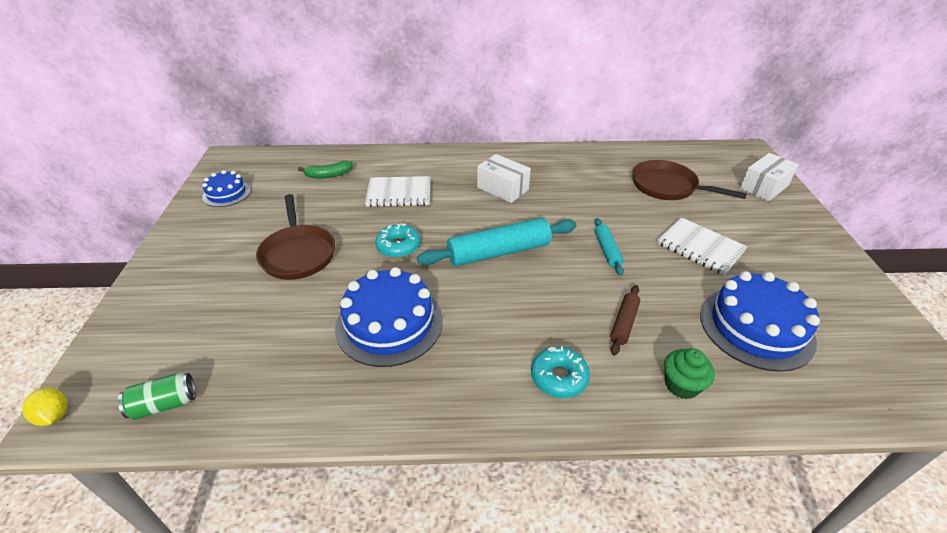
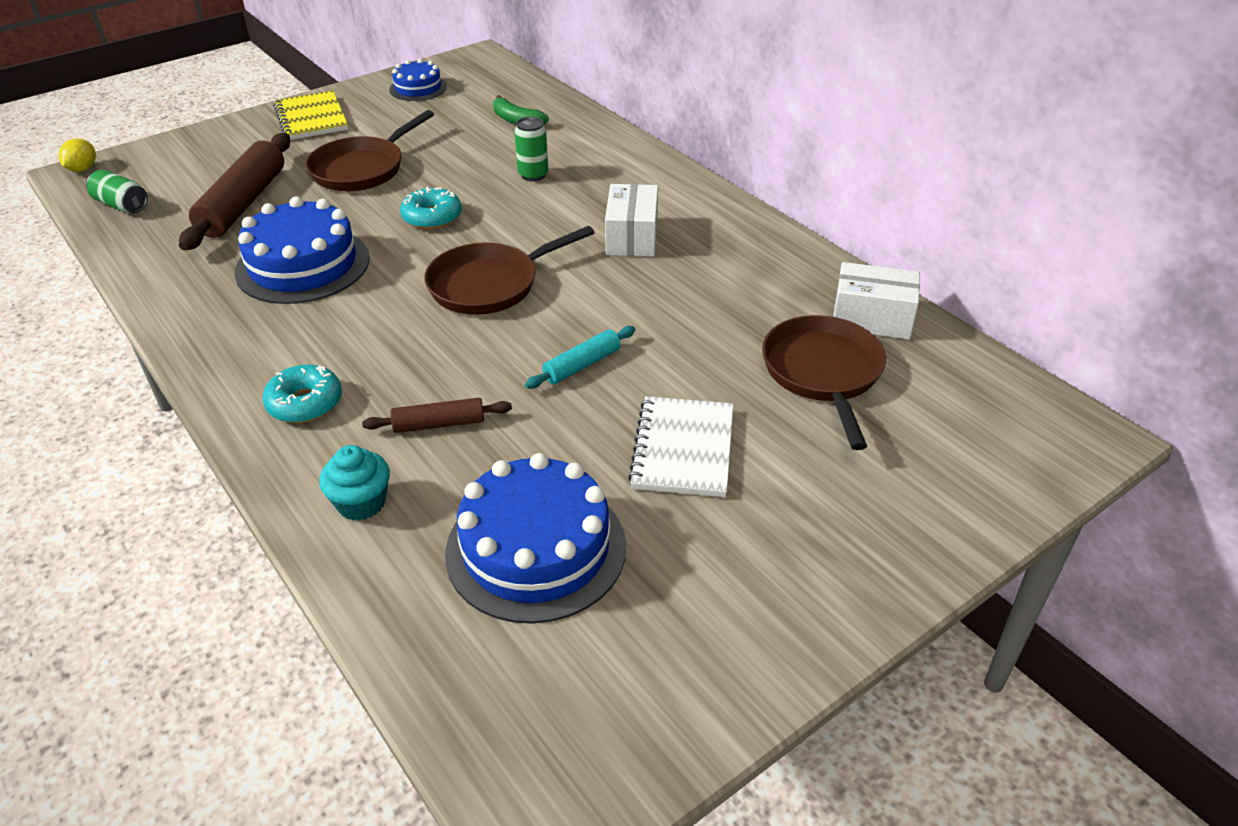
camera: 55 degrees right, 0 degrees up
(190, 252) = (311, 118): none -> yellow notebook
(265, 327) = (243, 203): none -> brown rolling pin
(399, 193) = (533, 175): white notebook -> green can
(499, 252) = (490, 284): turquoise rolling pin -> brown pan
(681, 385) = (361, 503): green cupcake -> turquoise cupcake
(763, 187) = (966, 481): white box -> white box (871, 318)

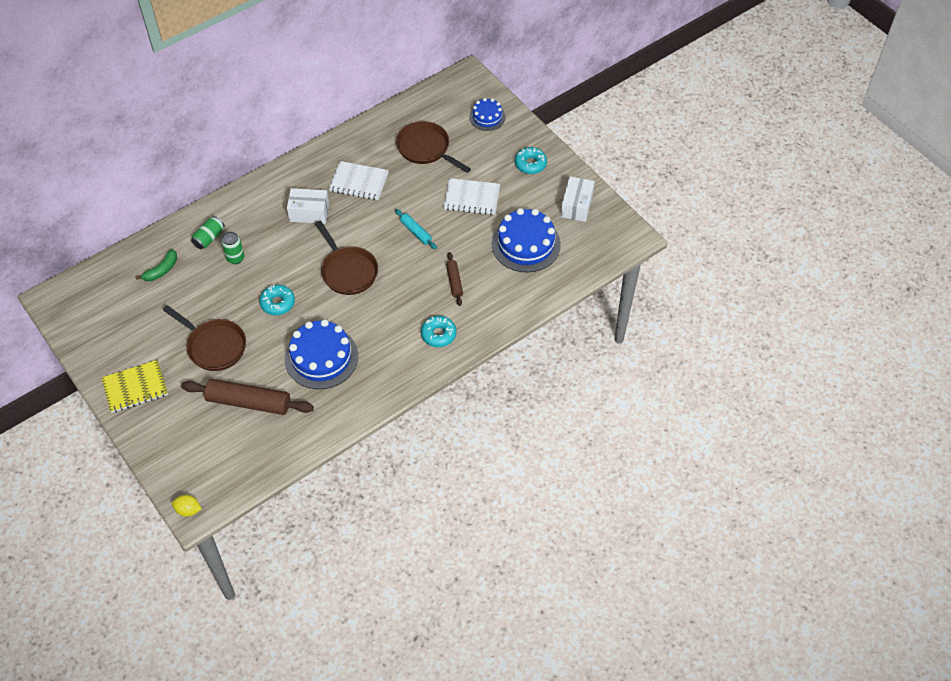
camera: 90 degrees left, 15 degrees up
(121, 205) = (242, 470): green can -> green can (209, 238)
(361, 503) = (502, 303): turquoise cupcake -> none
(418, 88) = (99, 330): blue cake -> blue cake (487, 117)
(712, 288) = (359, 182): none -> white notebook
(812, 561) = (530, 164): none -> turquoise donut
(823, 374) = (426, 149): brown pan -> brown pan turned 45 degrees clockwise
(871, 318) = (387, 127): white box -> white box (576, 206)

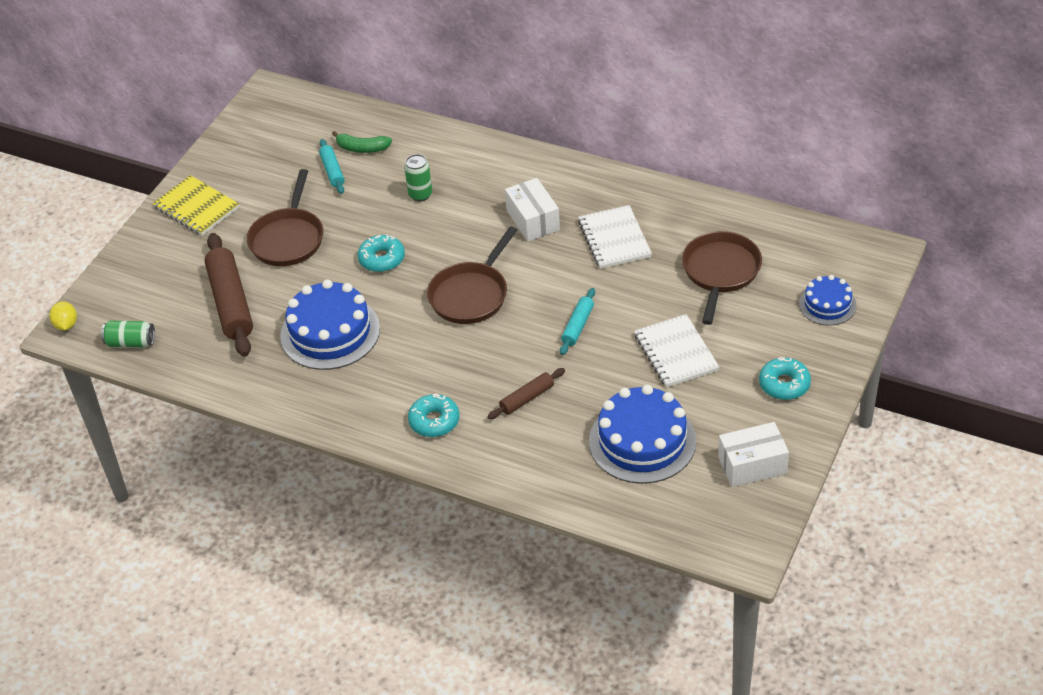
camera: 65 degrees right, 10 degrees down
(169, 295) = (332, 171): none -> turquoise rolling pin
(209, 238) = (433, 161): green can -> green can (130, 343)

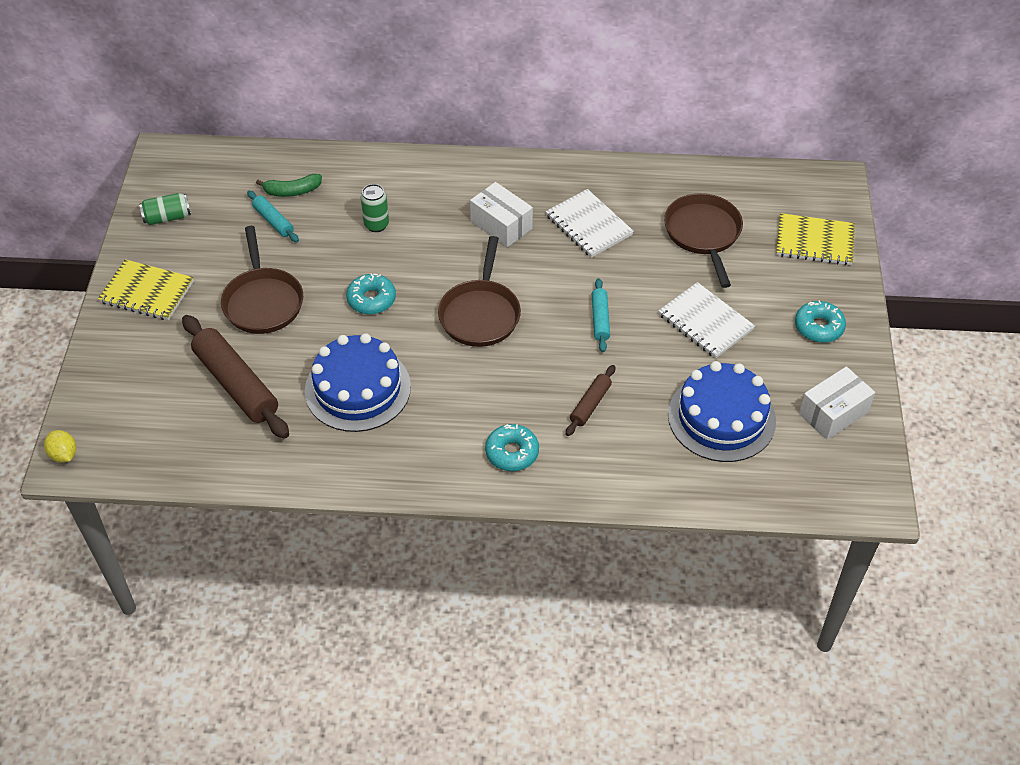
camera: 25 degrees left, 5 degrees up
(130, 343) = (147, 455): green can -> green can (167, 217)
(827, 304) = (814, 241): blue cake -> yellow notebook

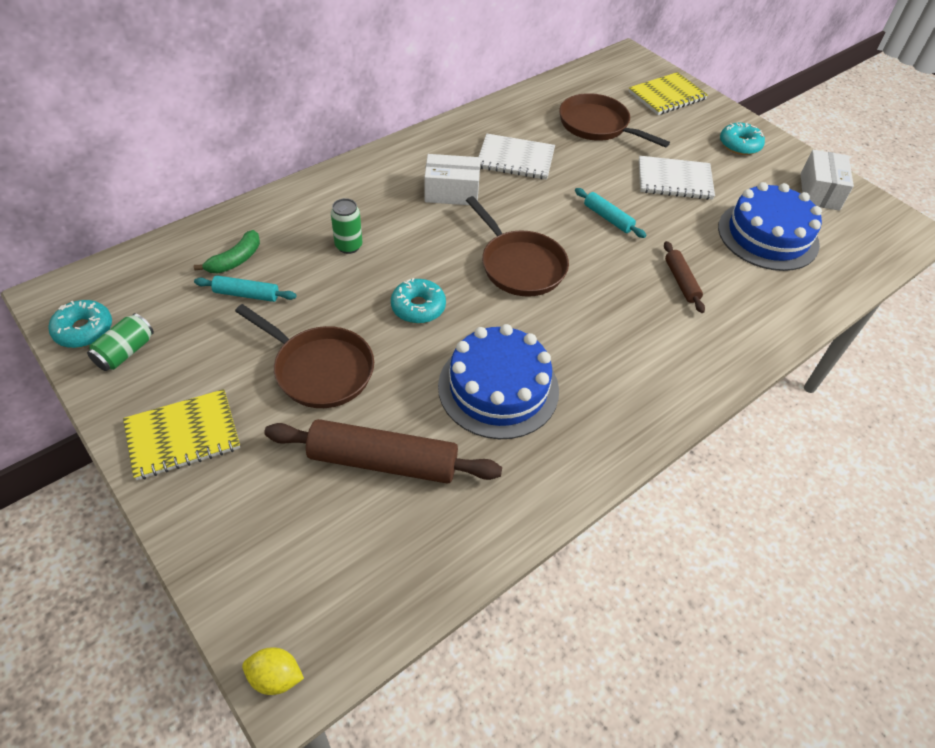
camera: 45 degrees left, 0 degrees up
(512, 453) = (678, 354): turquoise donut -> turquoise donut (84, 330)

